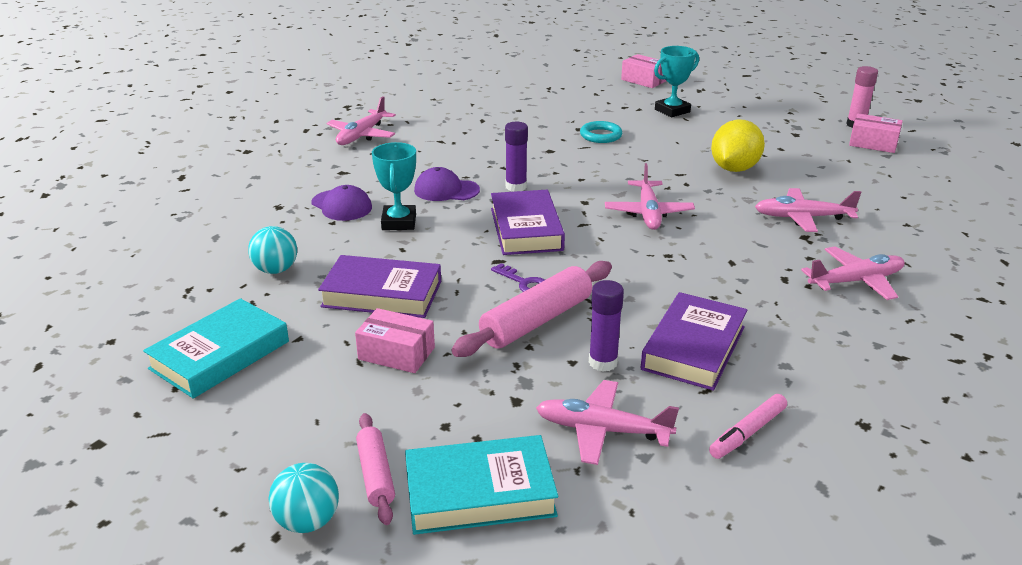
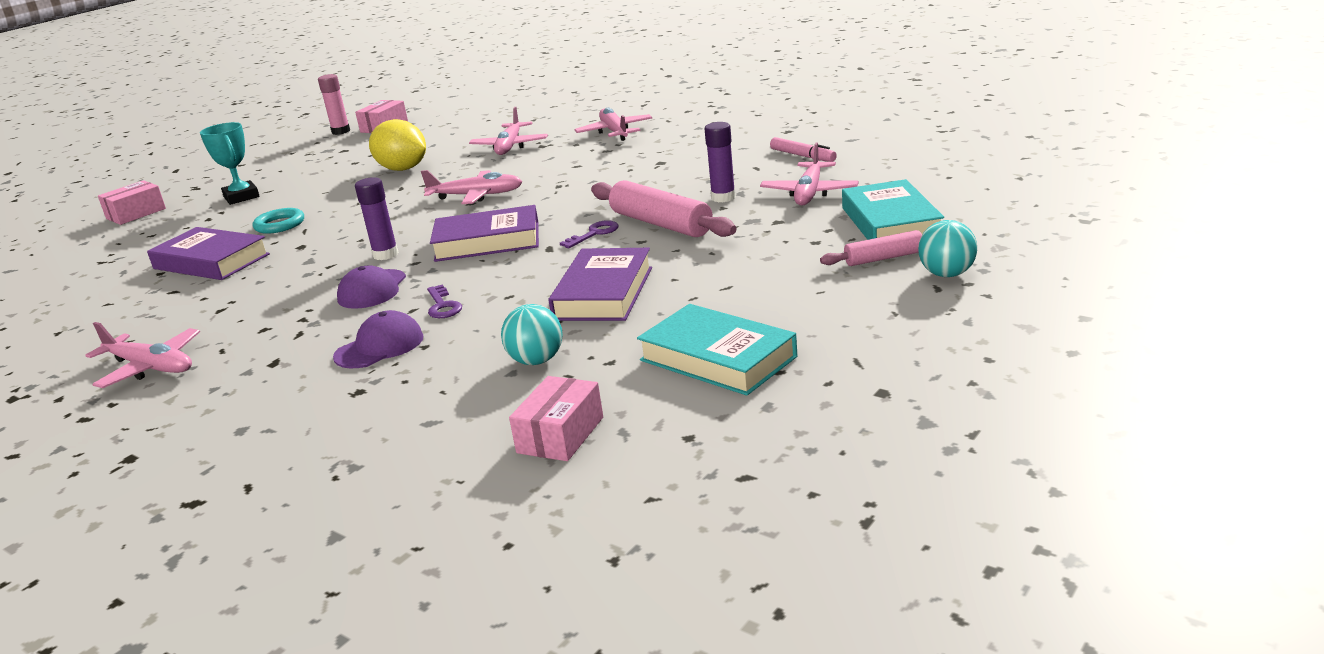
camera: 85 degrees left, 5 degrees down
(396, 353) = (712, 272): pink box -> pink box (560, 435)
(399, 222) = (443, 306): turquoise trophy -> purple key
(693, 348) = (702, 172): purple book -> purple book (211, 261)

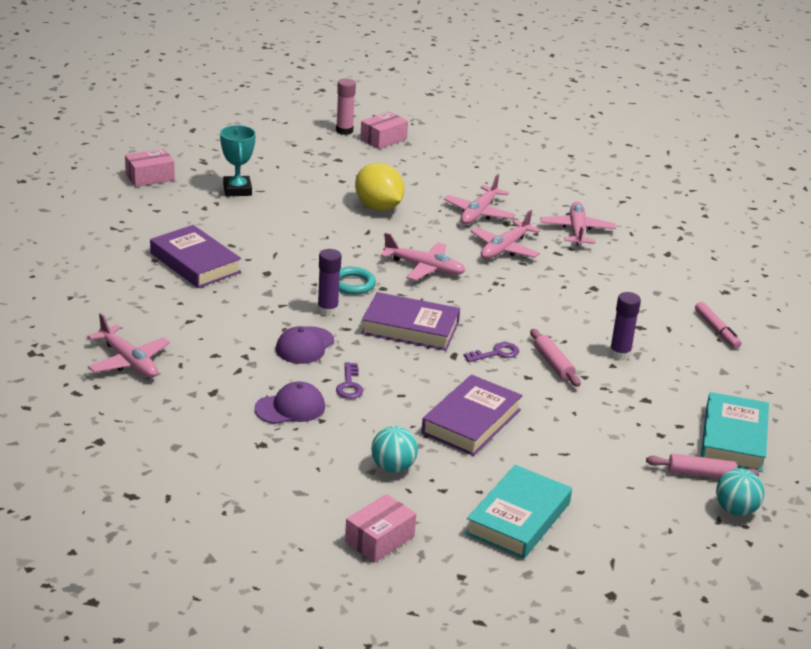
camera: 15 degrees right, 5 degrees up
(280, 225) = (258, 239): turquoise ring -> turquoise ring (352, 284)
(661, 224) = (553, 364): pink rolling pin -> pink rolling pin, size x0.57
(718, 358) = (518, 518): turquoise book -> turquoise book turned 60 degrees clockwise
(809, 192) = (692, 377): pink plane -> pink plane (505, 248)

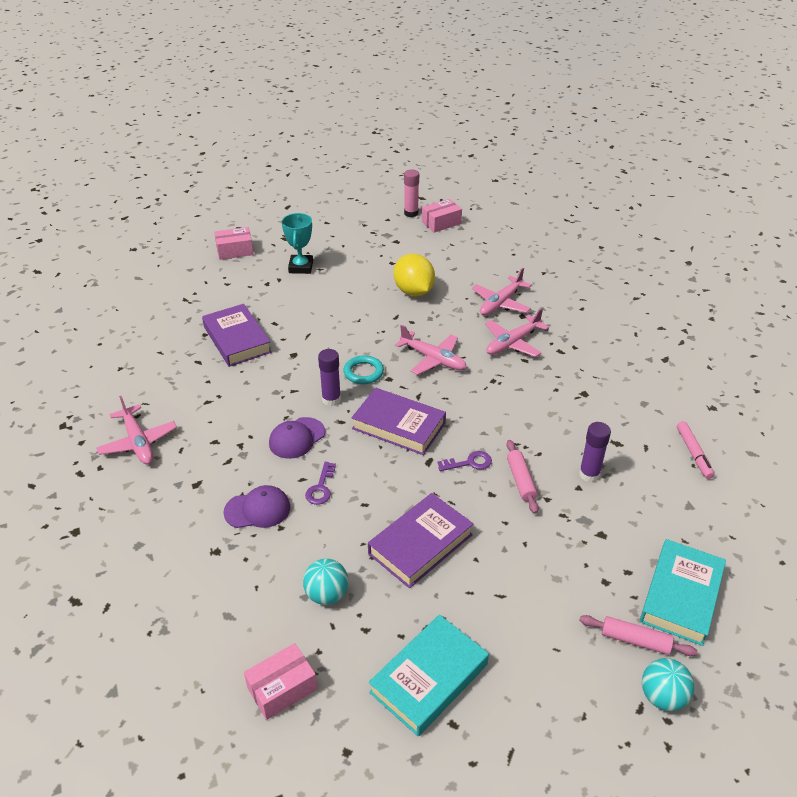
camera: 15 degrees right, 10 degrees up
(577, 231) = (585, 328): pink plane -> none

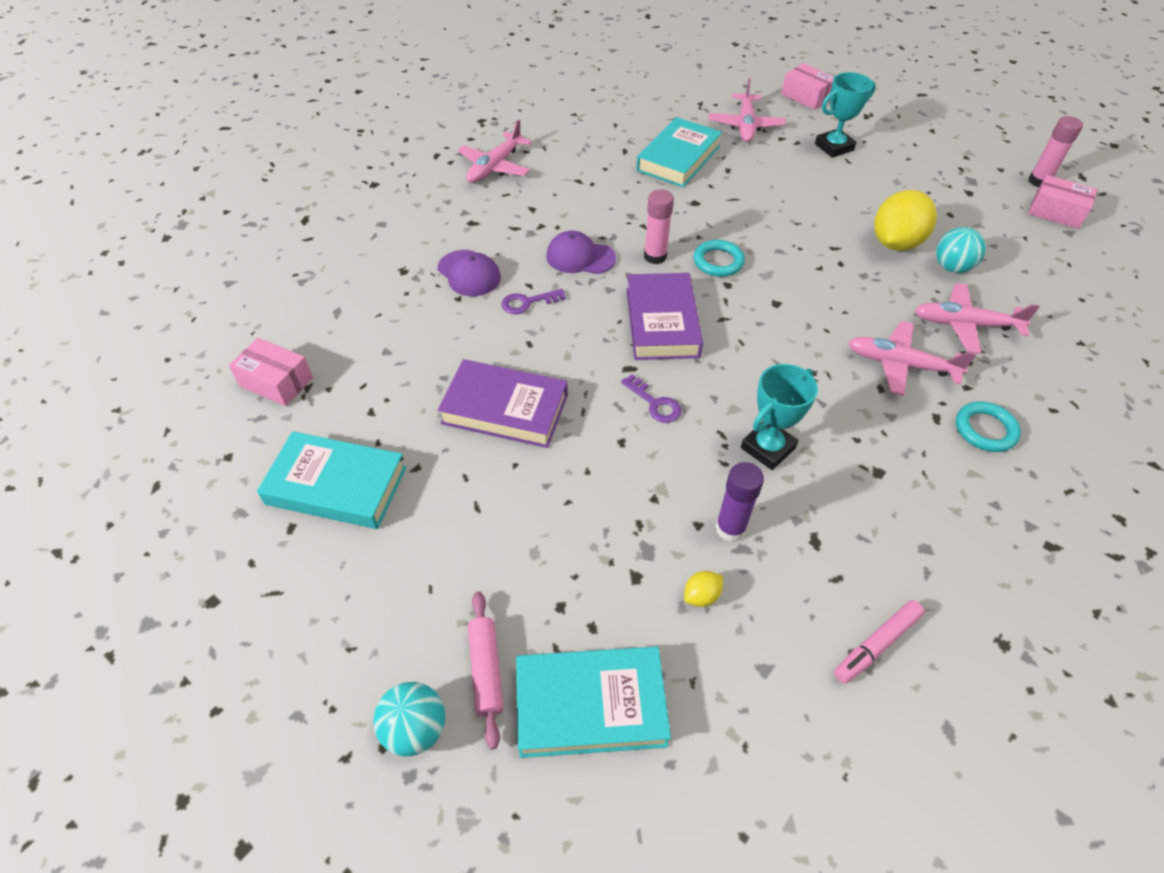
camera: 60 degrees right, 10 degrees up
(237, 340) = (678, 158): purple book -> turquoise book
(327, 594) = (397, 365): turquoise ball -> turquoise ball (952, 267)
(331, 399) = (655, 256): purple glue stick -> pink glue stick
(433, 359) = (795, 306): pink plane -> pink plane (745, 125)
(521, 480) = (664, 461): pink rolling pin -> none
(539, 429) = (767, 448): none -> turquoise trophy
(580, 339) = (985, 430): none -> turquoise ring
(630, 510) = (701, 596): none -> yellow lemon

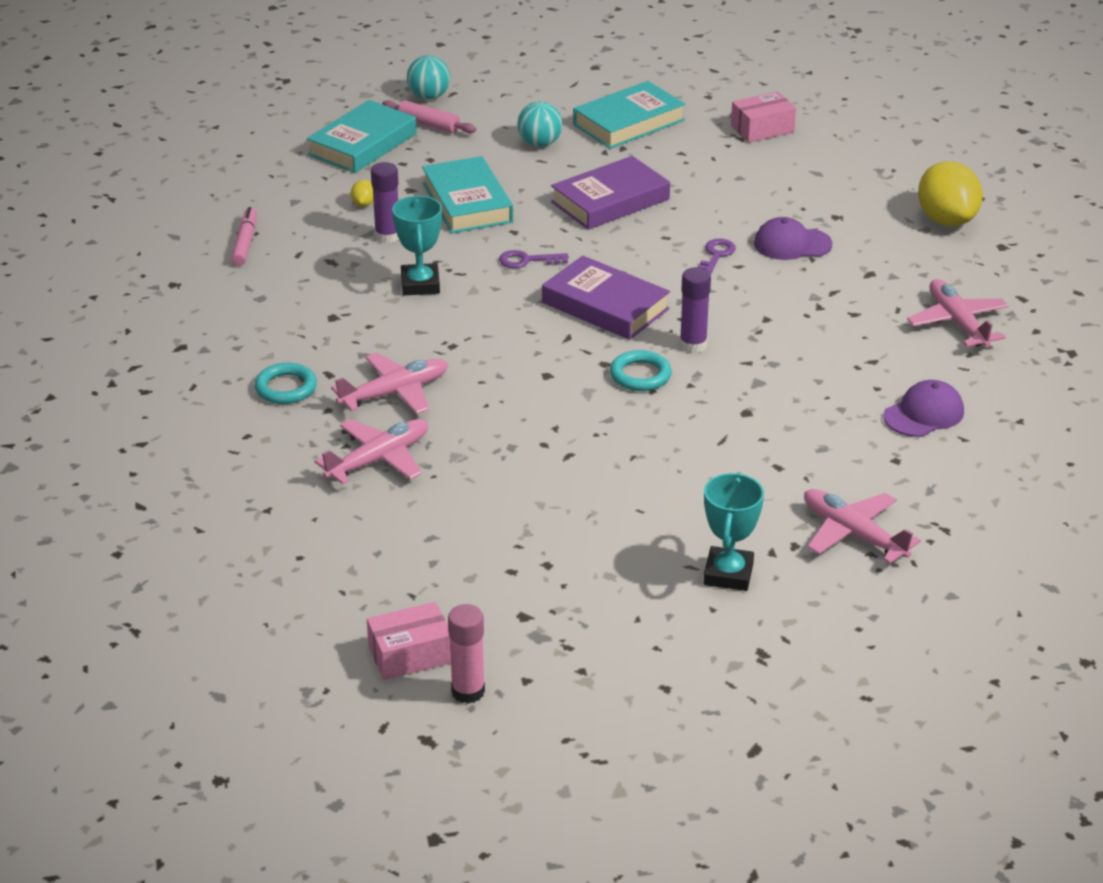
camera: 130 degrees right, 15 degrees down
(580, 257) = (744, 306): purple cap -> purple cap (924, 414)
(655, 256) = (693, 345): pink glue stick -> purple glue stick
(678, 158) = (840, 445): turquoise book -> turquoise book (467, 202)
(806, 96) = (865, 631): pink box -> none
(895, 243) = (523, 498): yellow lemon -> yellow lemon (946, 220)
(952, 267) = (446, 508): turquoise ball -> turquoise ball (540, 143)

